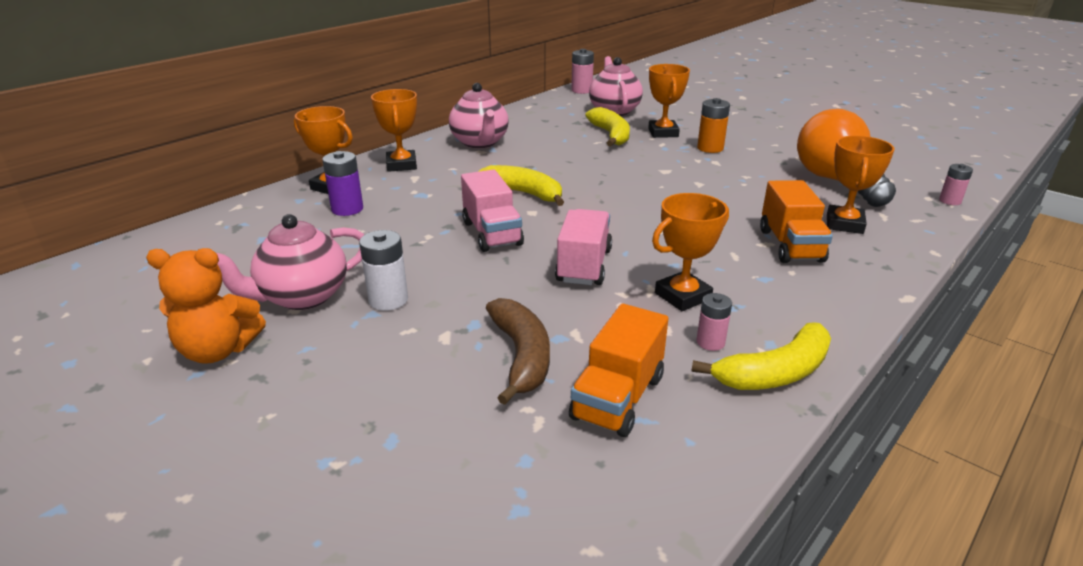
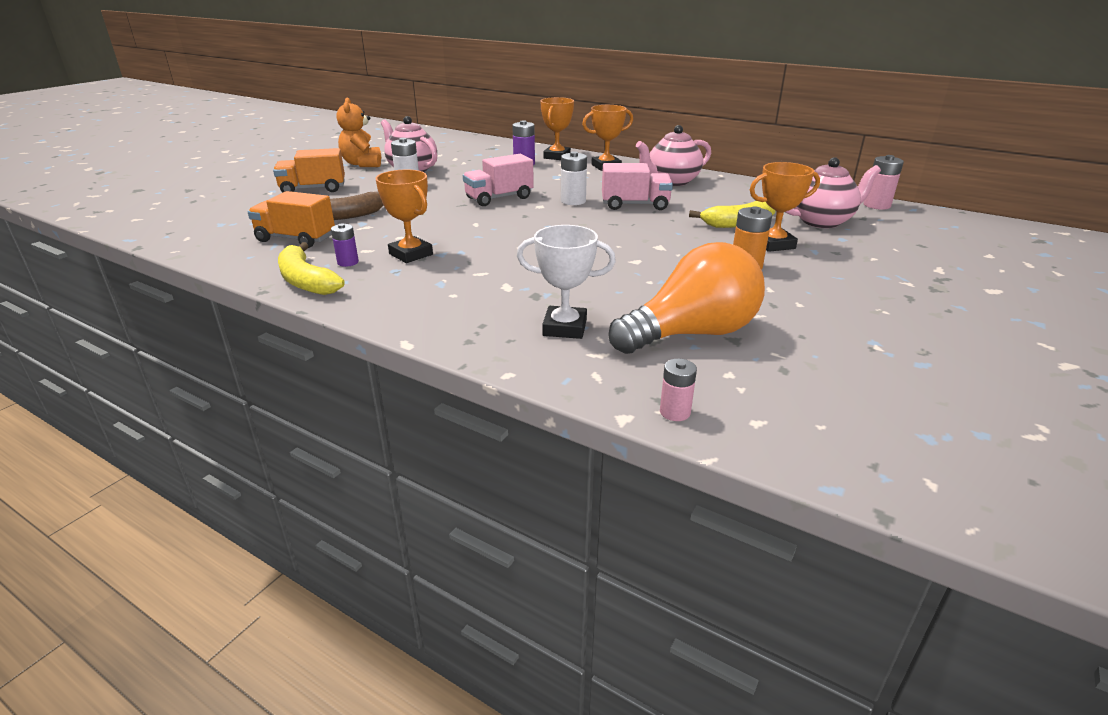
camera: 80 degrees right, 0 degrees up
(523, 193) = (573, 201): yellow banana -> white battery
(584, 266) = (454, 224): pink truck -> pink truck (635, 205)
(710, 342) = (348, 262): pink battery -> purple battery
(790, 245) = (505, 297): orange truck -> orange truck (313, 189)
(844, 224) = (565, 327): orange trophy -> white trophy

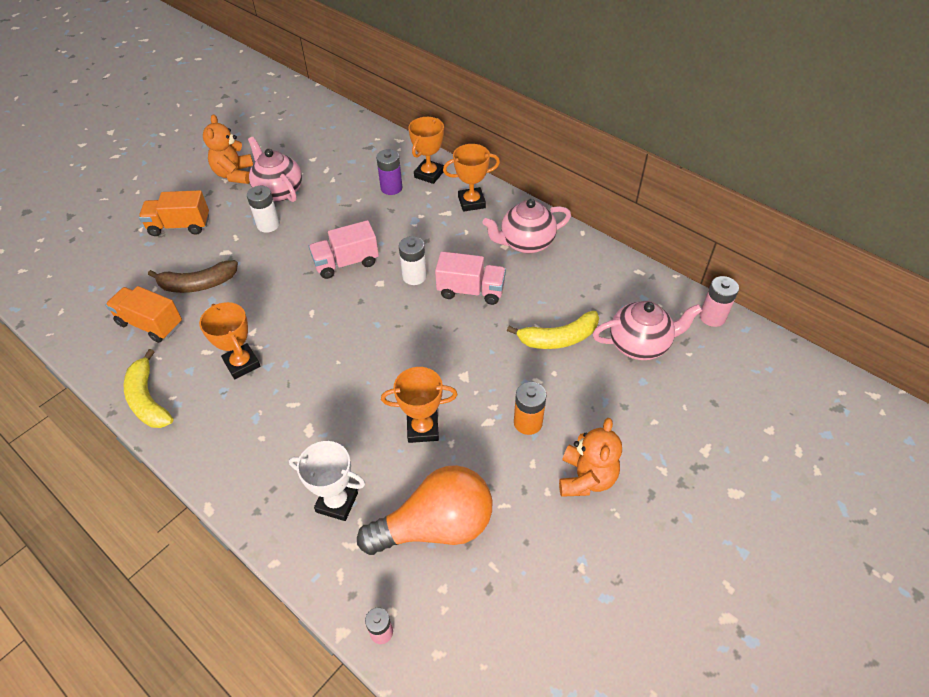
camera: 10 degrees right, 20 degrees up
(348, 262) = (187, 372): purple battery -> none
(773, 244) = (572, 384): orange trophy -> orange trophy (422, 428)
(834, 293) = (586, 478): none -> orange teddy bear

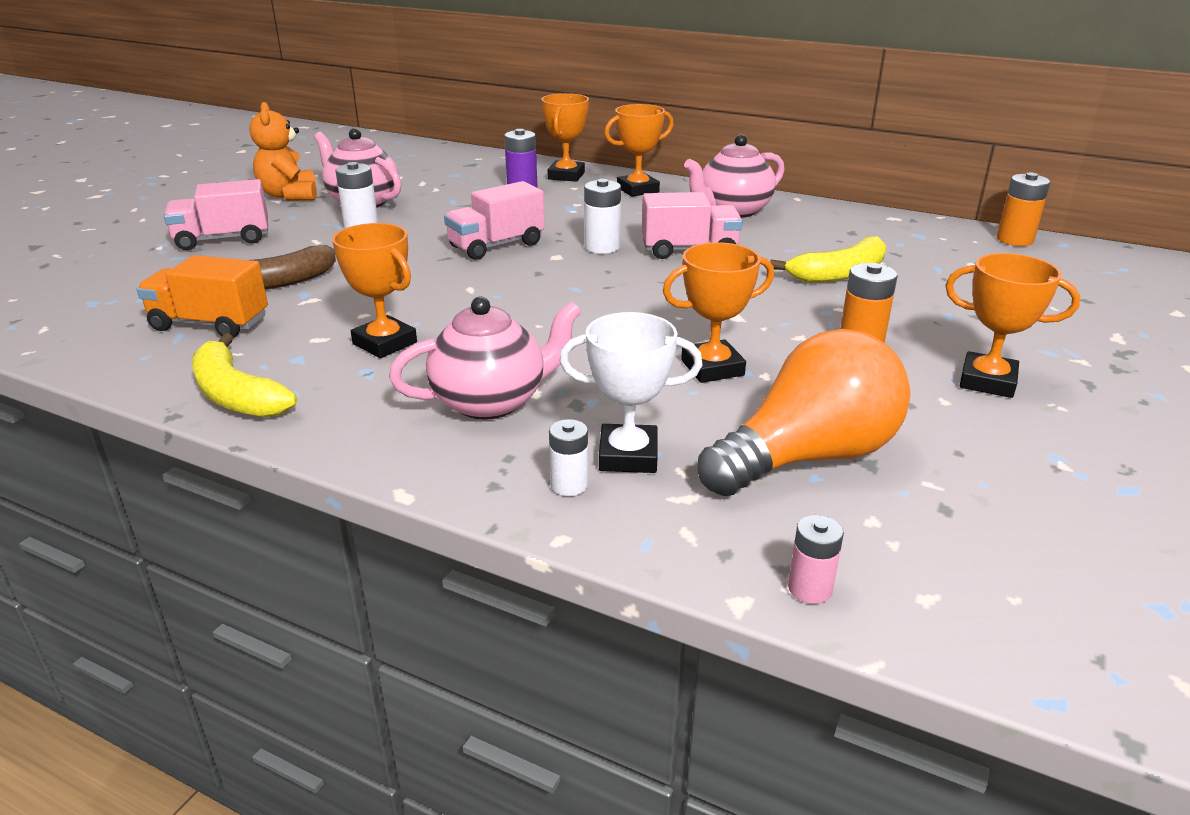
camera: 15 degrees left, 20 degrees down
(180, 226) = (223, 239): orange truck -> pink truck
(295, 520) = (569, 485): none -> white battery
(586, 478) = (987, 381): orange teddy bear -> orange trophy
(640, 344) = (948, 268): pink teapot -> pink teapot (491, 402)
(712, 317) = (1014, 240): pink battery -> orange battery

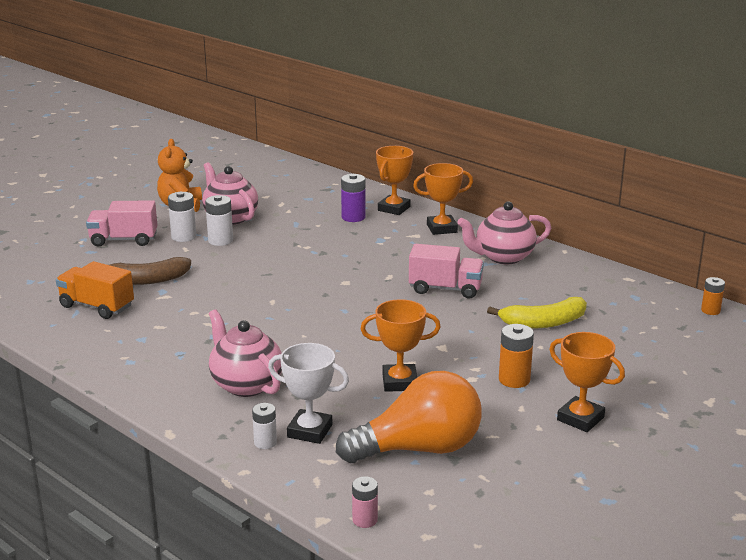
camera: 15 degrees right, 5 degrees down
(236, 394) = (98, 358): yellow banana -> none
(384, 343) = (199, 335): orange trophy -> none
(491, 402) = (246, 385): pink teapot -> pink teapot turned 120 degrees counterclockwise
(496, 246) = (308, 268): pink truck -> none
(602, 247) = (383, 278): white battery -> white battery (183, 237)
(1014, 240) = (710, 310): orange battery -> orange battery, size x0.66

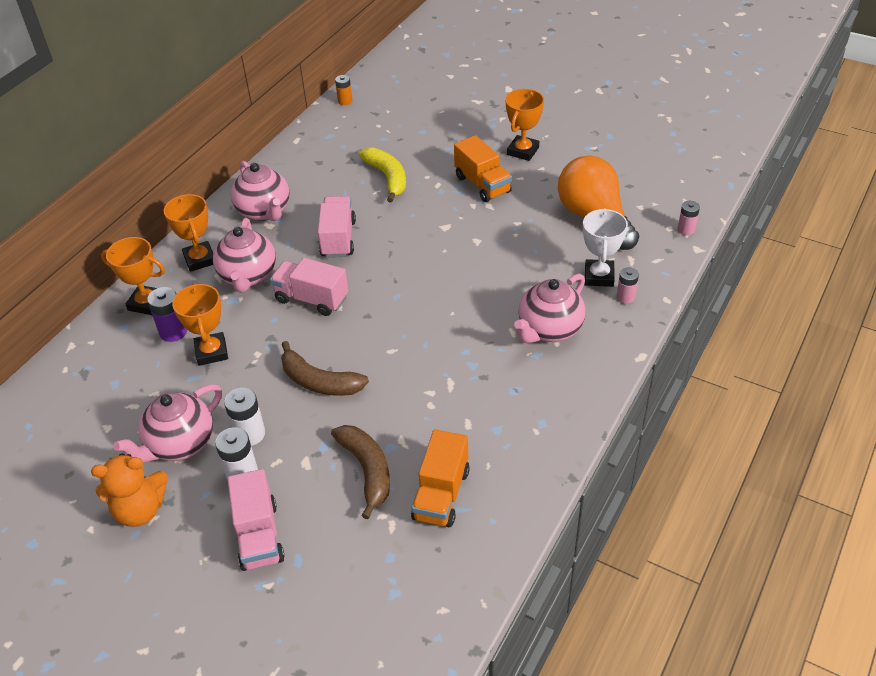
camera: 100 degrees left, 20 degrees up
(256, 268) = (319, 381): none -> brown banana
(265, 442) = (625, 297): white battery -> pink battery
(362, 271) = (311, 299): none -> pink truck
(399, 382) = (509, 241): orange trophy -> orange trophy (211, 352)
(408, 247) = (248, 276): none -> pink teapot
(514, 380) = (482, 184): orange battery -> orange truck

